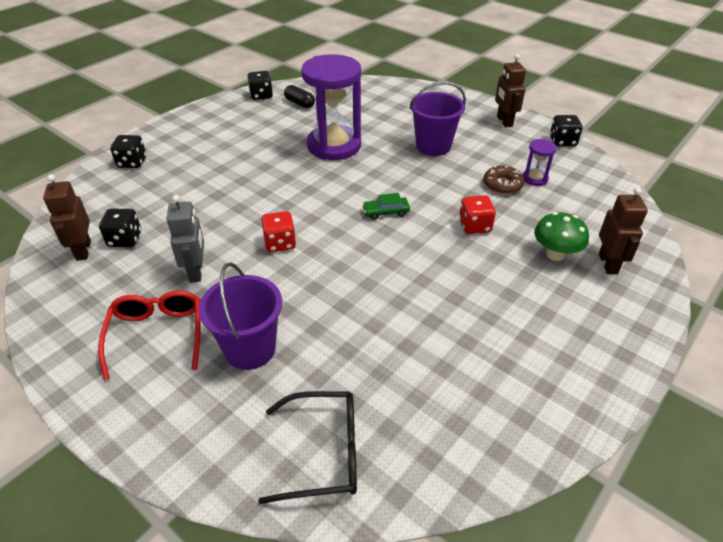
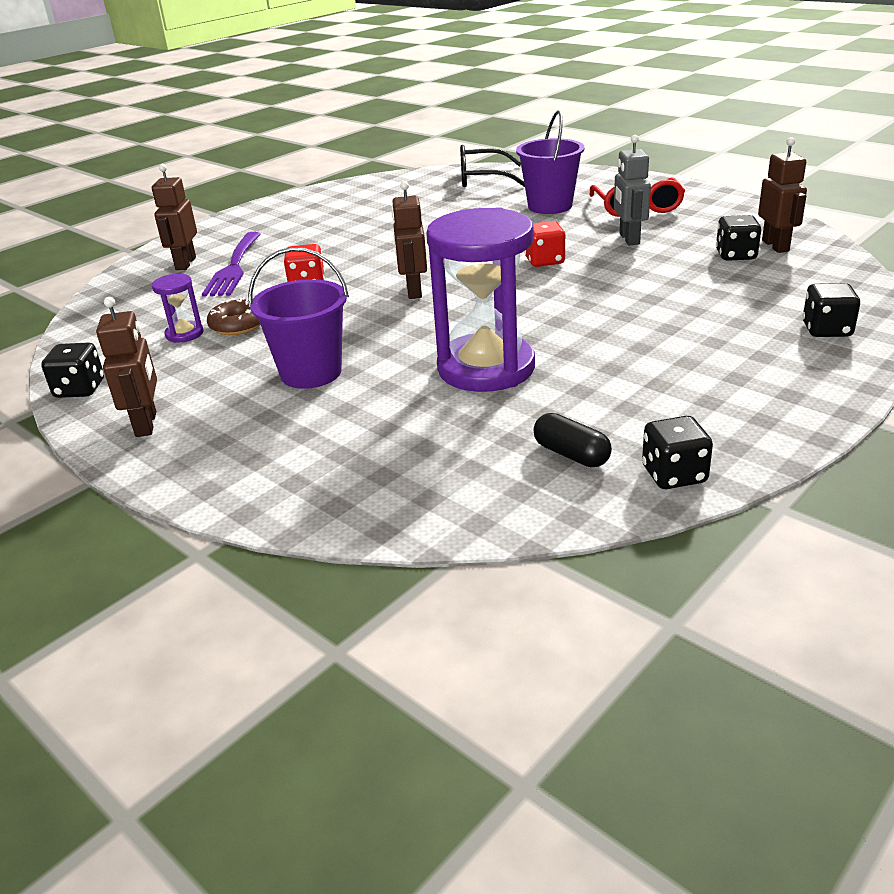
camera: 175 degrees left, 10 degrees down
(386, 212) = (413, 291): green car -> brown robot
(555, 254) = (234, 267): green mushroom -> purple fork

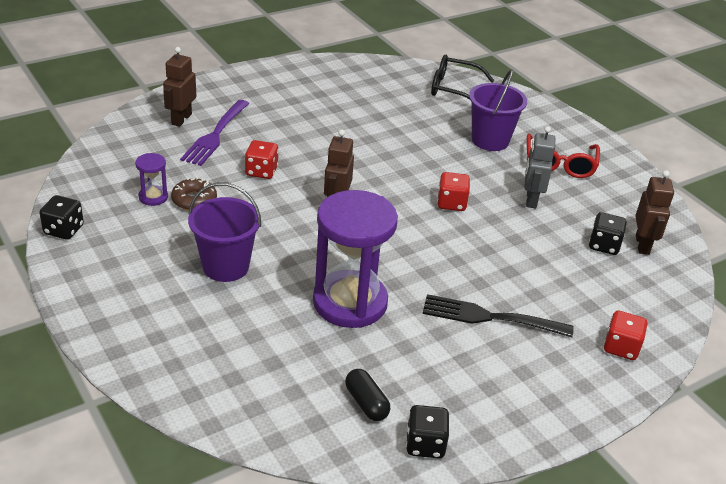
camera: 10 degrees right, 5 degrees up
(146, 424) = (97, 279): brown robot -> none
(660, 341) = (490, 317): none -> black fork
(826, 330) = (621, 347): black dice -> red dice

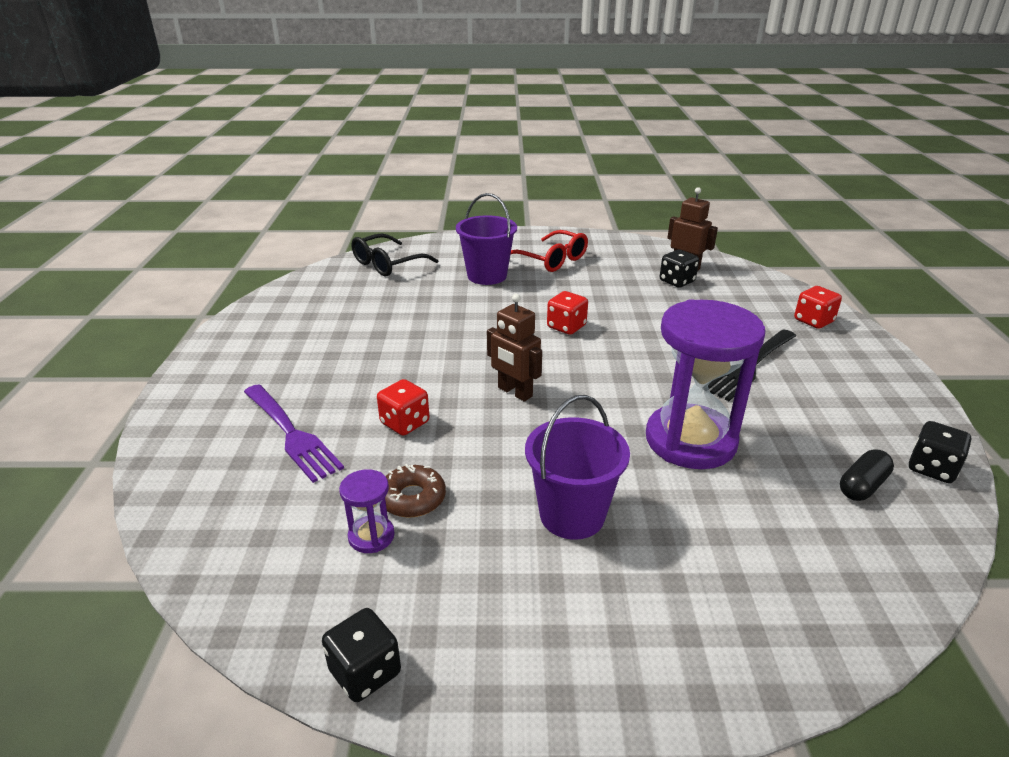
camera: 55 degrees left, 5 degrees down
(181, 119) = (222, 452): brown robot -> none
(366, 403) = (862, 486): black capsule -> black capsule turned 45 degrees counterclockwise
(531, 199) = (591, 288): grey robot -> none

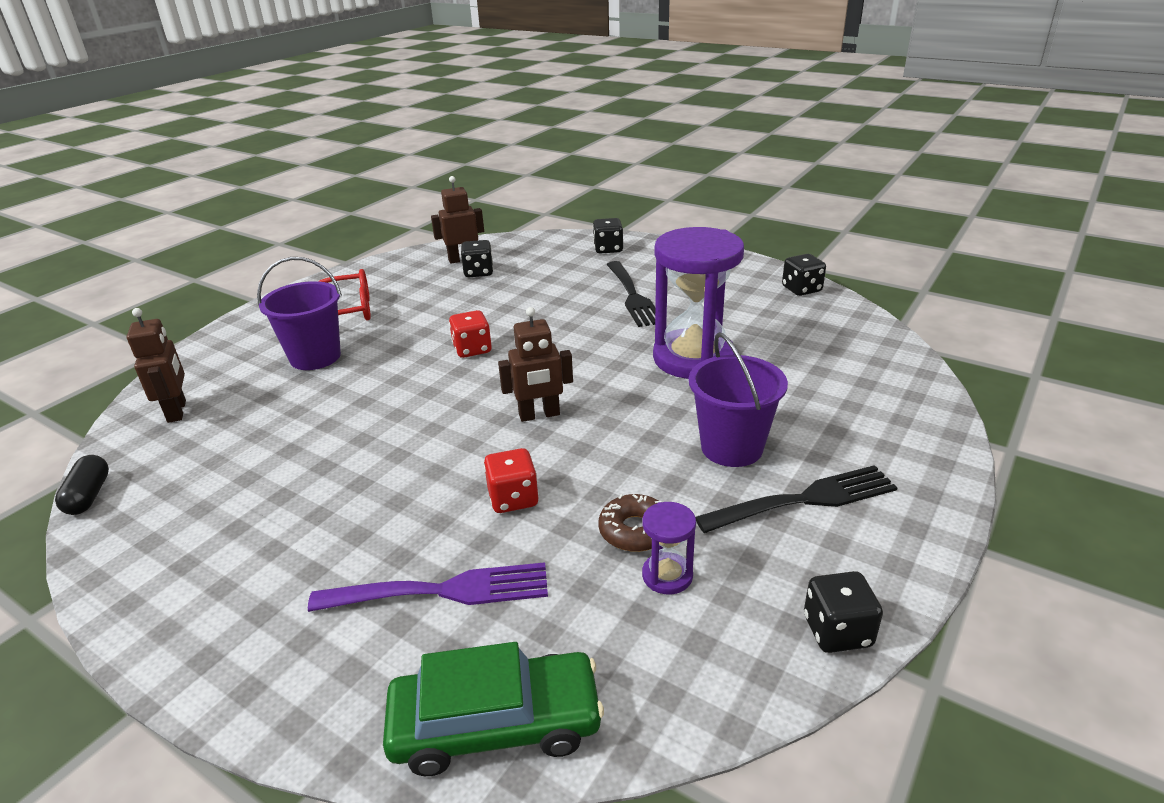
camera: 55 degrees left, 0 degrees up
(186, 508) = (496, 724): none -> green car
(387, 264) = (177, 411): black glasses -> brown robot
(534, 592) = (804, 500): none -> black fork
(813, 321) = (608, 249): red dice -> black dice
(862, 486) = (798, 318): black capsule -> black capsule (88, 496)

